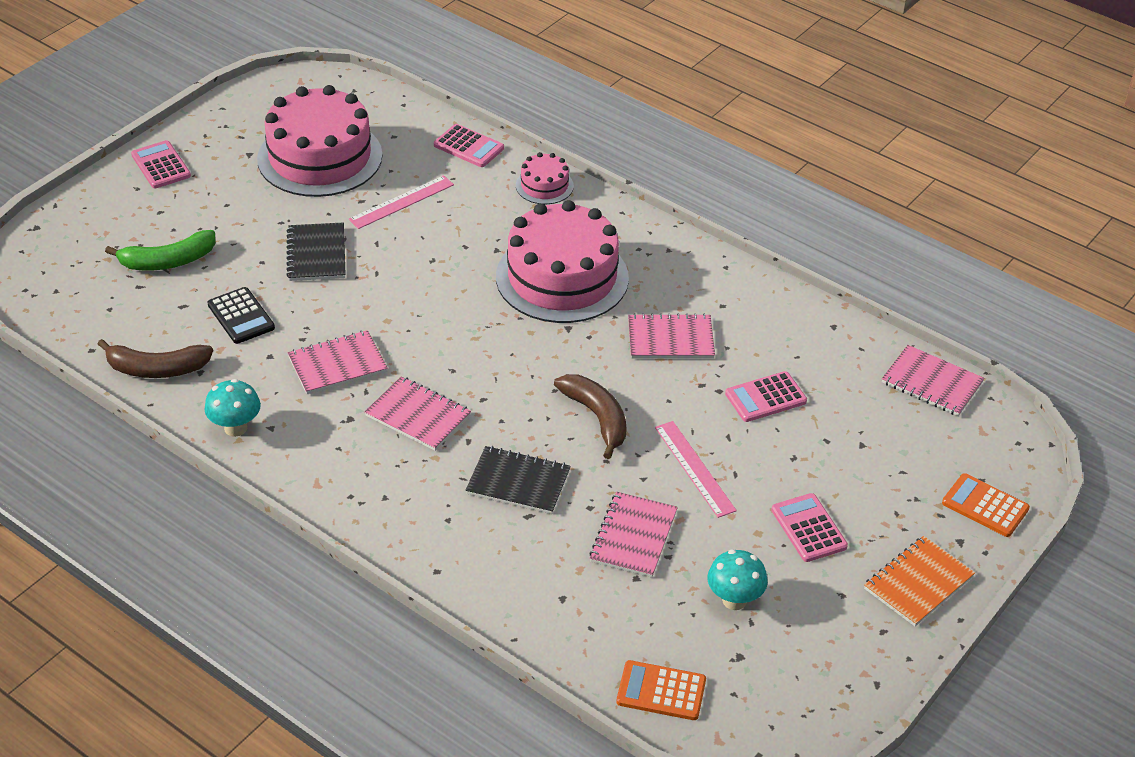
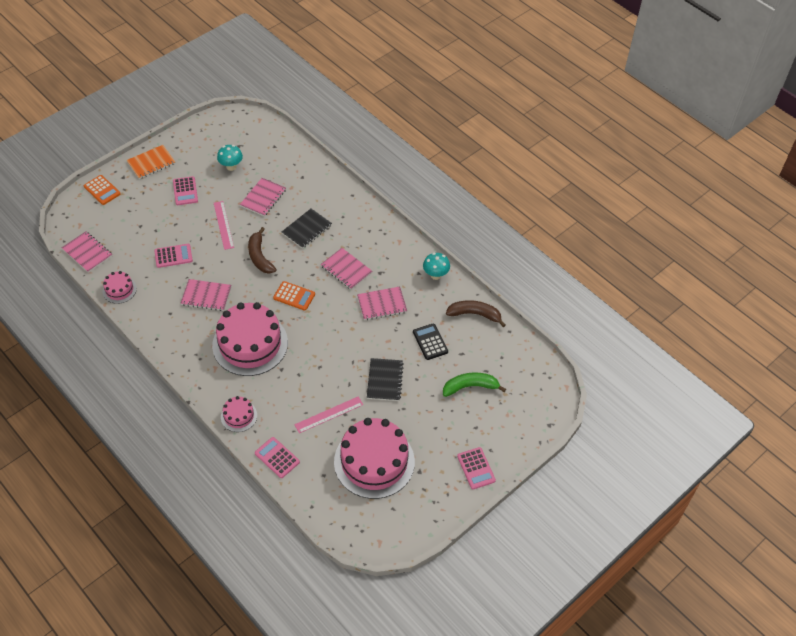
camera: 170 degrees left, 10 degrees up
(518, 482) = (307, 229): black notebook -> black notebook turned 75 degrees counterclockwise
(661, 691) = (274, 138): orange calculator -> orange calculator (294, 296)
(833, 330) = (119, 290): none -> pink cake

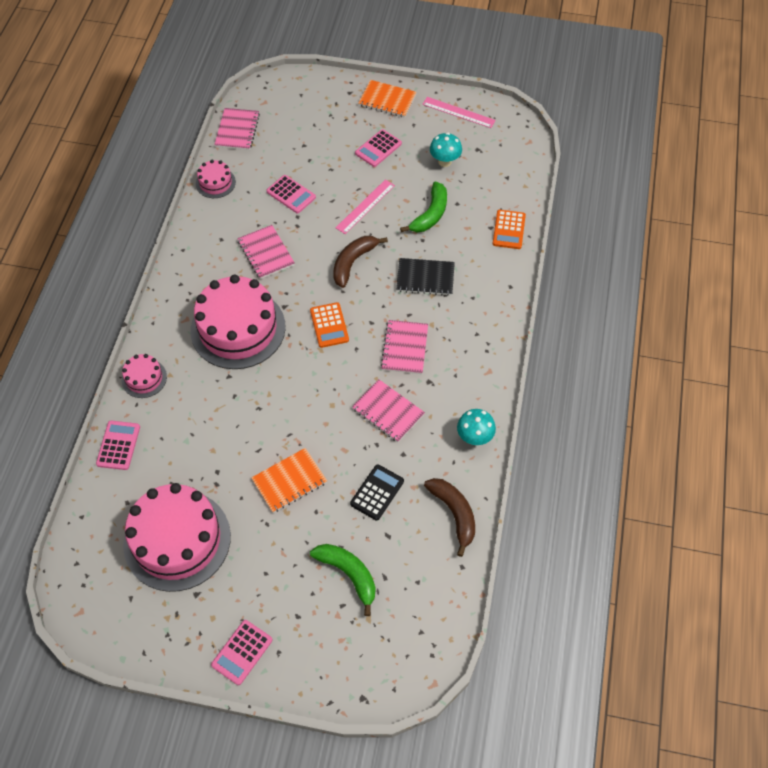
camera: 55 degrees right, 5 degrees up
(102, 190) = (319, 89): orange calculator -> orange calculator (509, 230)
(263, 198) = (430, 214): pink notebook -> green banana
(329, 414) = (205, 457): pink ruler -> pink ruler (458, 112)
(385, 380) = (289, 481): black notebook -> orange notebook

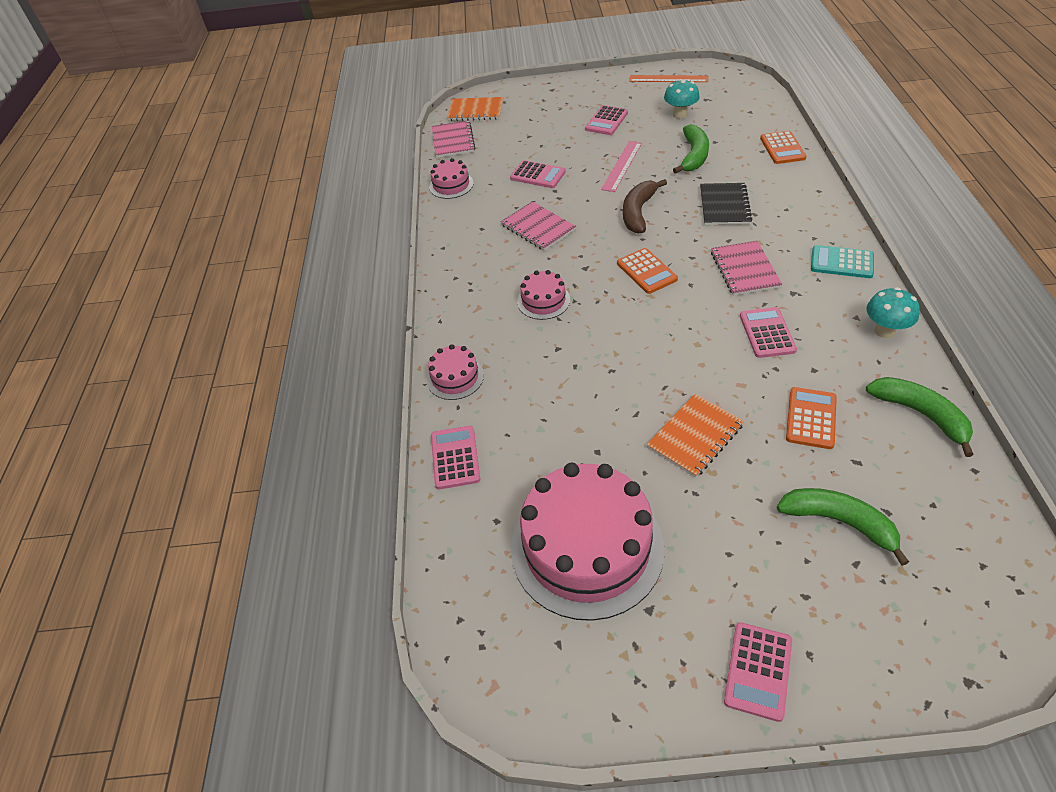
camera: 10 degrees left, 10 degrees down
(238, 328) = (543, 301): pink cake -> pink cake, size x0.46
(377, 492) = (811, 418): black calculator -> orange calculator
(387, 100) = (592, 86): orange notebook -> orange notebook (476, 111)
(388, 412) = (767, 333): pink notebook -> pink calculator
(425, 278) = (724, 206): black notebook -> black notebook turned 75 degrees counterclockwise
(454, 514) = (920, 414): brown banana -> green banana
(458, 112) = (668, 79): pink ruler -> orange ruler
(483, 365) = (841, 262): none -> turquoise calculator

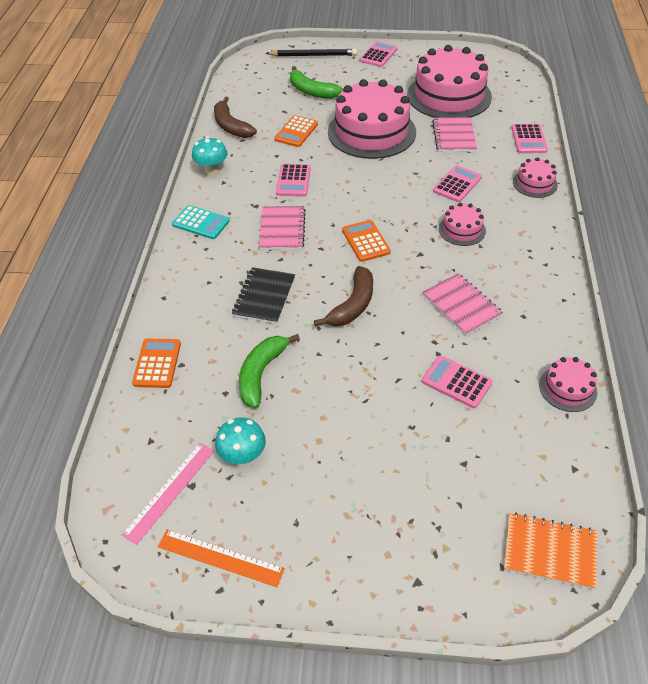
camera: 175 degrees left, 0 degrees up
(453, 141) = (578, 479): pink notebook -> pink notebook (454, 136)
(606, 121) = (347, 469): pink calculator -> pink calculator (457, 184)
(622, 166) = (351, 376): pink ruler -> pink ruler (169, 491)
(695, 436) = (371, 132): orange notebook -> pink cake
(899, 647) = (313, 55): none -> black pencil
(920, 414) = (231, 126): green banana -> brown banana

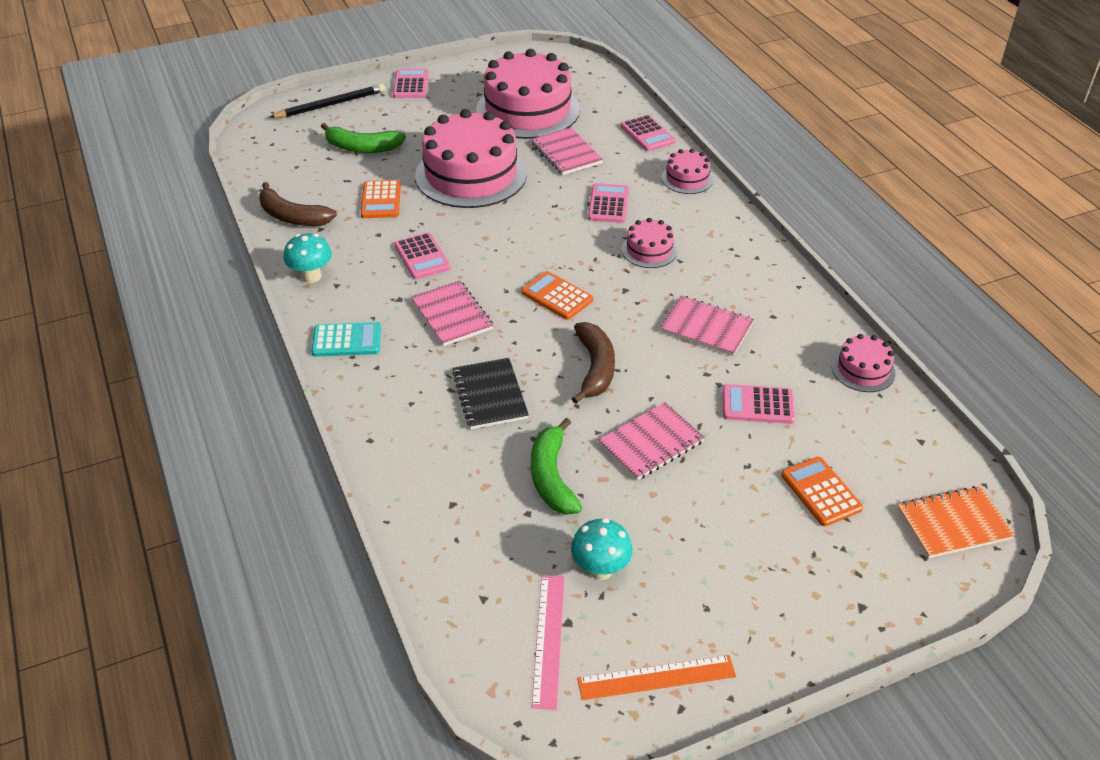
camera: 30 degrees left, 5 degrees down
(157, 363) = (422, 514): orange calculator -> orange calculator (820, 492)
(351, 378) = (651, 443): none -> pink notebook

